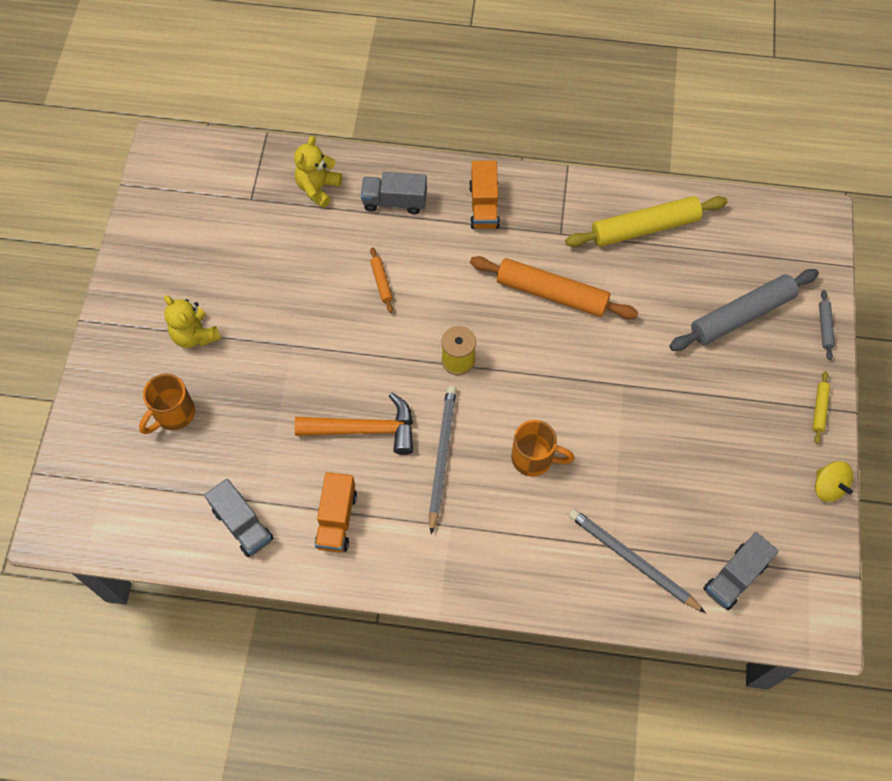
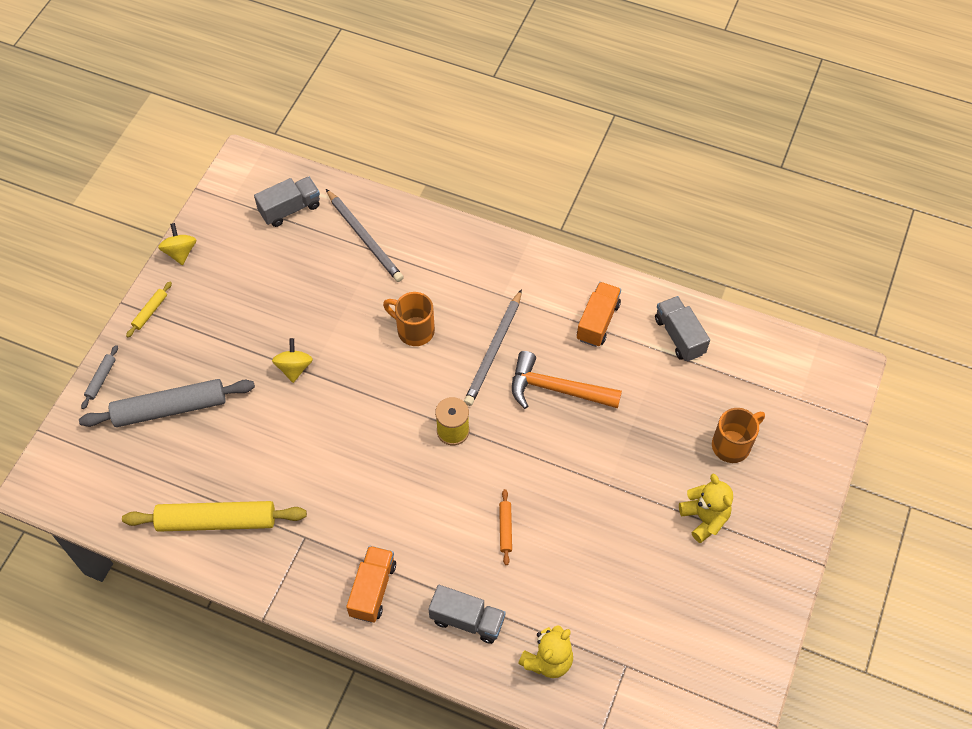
camera: 165 degrees left, 5 degrees down
(551, 293) = (340, 474): orange rolling pin -> none
(641, 385) = (294, 368): none -> yellow spinning top

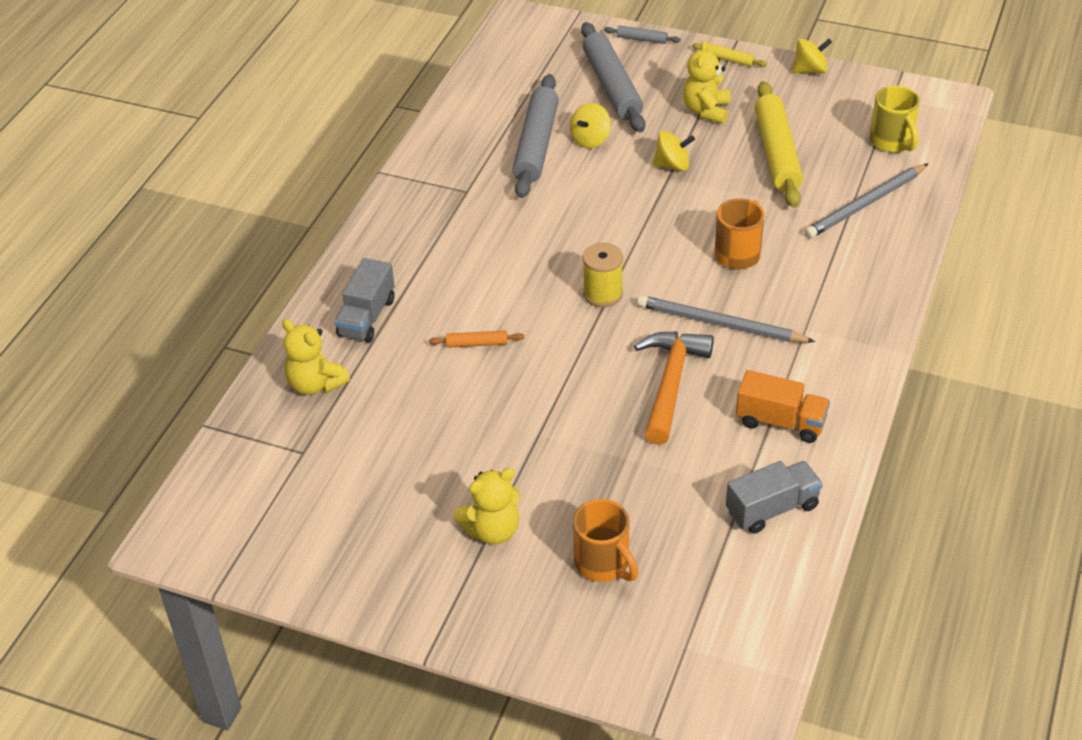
camera: 90 degrees right, 15 degrees down
(217, 521) = (484, 131): yellow rolling pin -> yellow rolling pin (777, 153)
(222, 336) = (706, 111): none -> yellow teddy bear
(246, 476) = (536, 144): none -> grey rolling pin
(247, 430) = (590, 140): none -> yellow spinning top
(290, 209) = (892, 142): grey truck -> yellow mug
(372, 589) = (405, 244): orange truck -> none

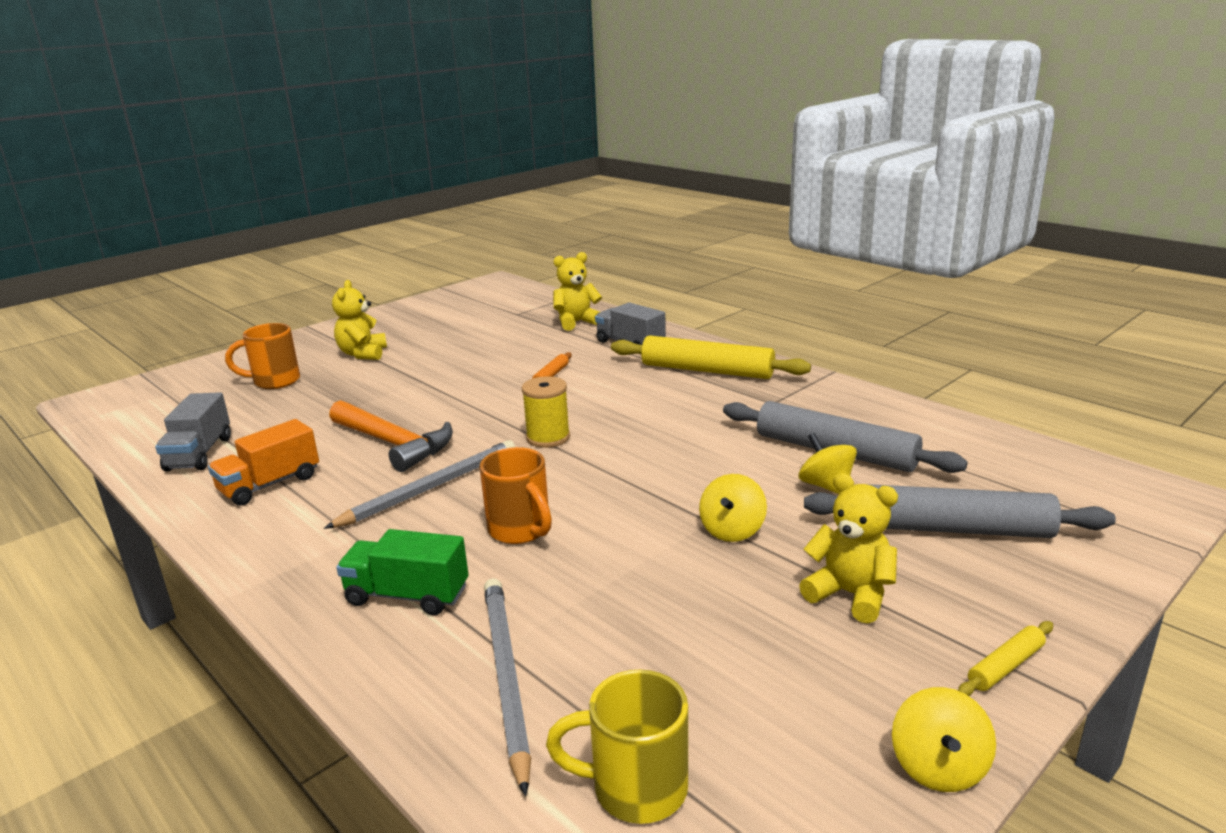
camera: 115 degrees right, 20 degrees down
(641, 39) = (1092, 588): grey rolling pin -> none
(777, 153) = (697, 630): yellow rolling pin -> yellow rolling pin (706, 370)
(838, 272) = (407, 596): none -> green truck

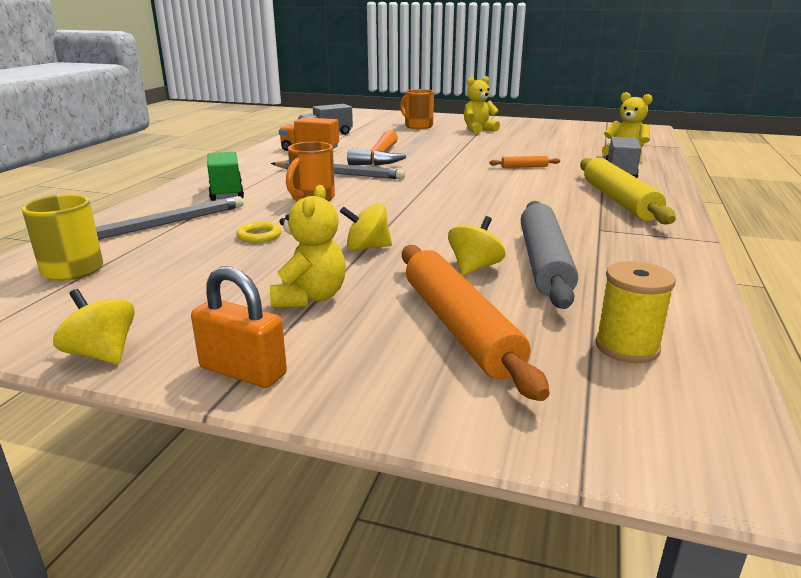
camera: 60 degrees right, 0 degrees up
(548, 438) = (434, 183): yellow spool -> yellow spool (627, 347)
(631, 596) = (259, 236): none -> yellow ring
(938, 767) = (102, 354): yellow spinning top -> yellow spinning top turned 60 degrees clockwise
(952, 529) = (459, 327): grey rolling pin -> orange rolling pin
(1005, 666) = (243, 371): yellow rolling pin -> orange padlock

